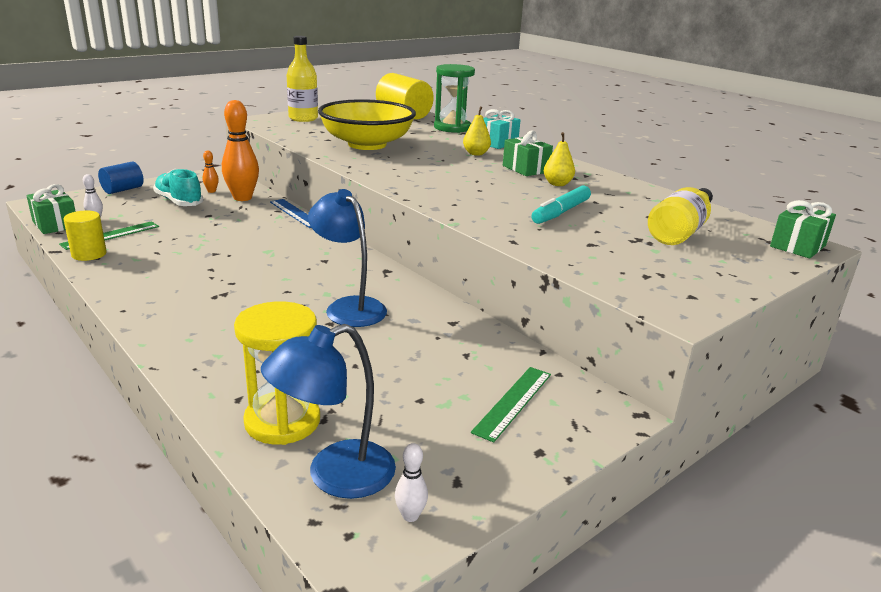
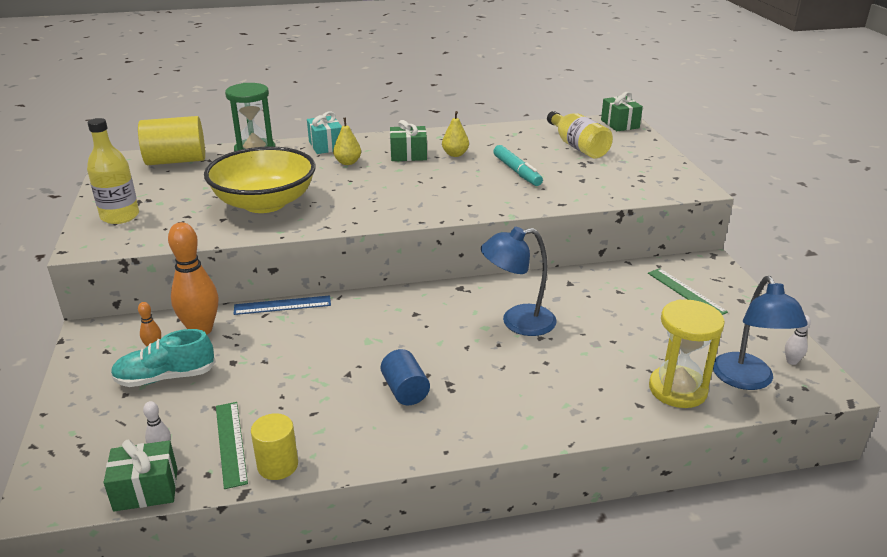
camera: 60 degrees left, 5 degrees up
(123, 190) = (67, 418): blue cylinder -> blue cylinder (405, 390)

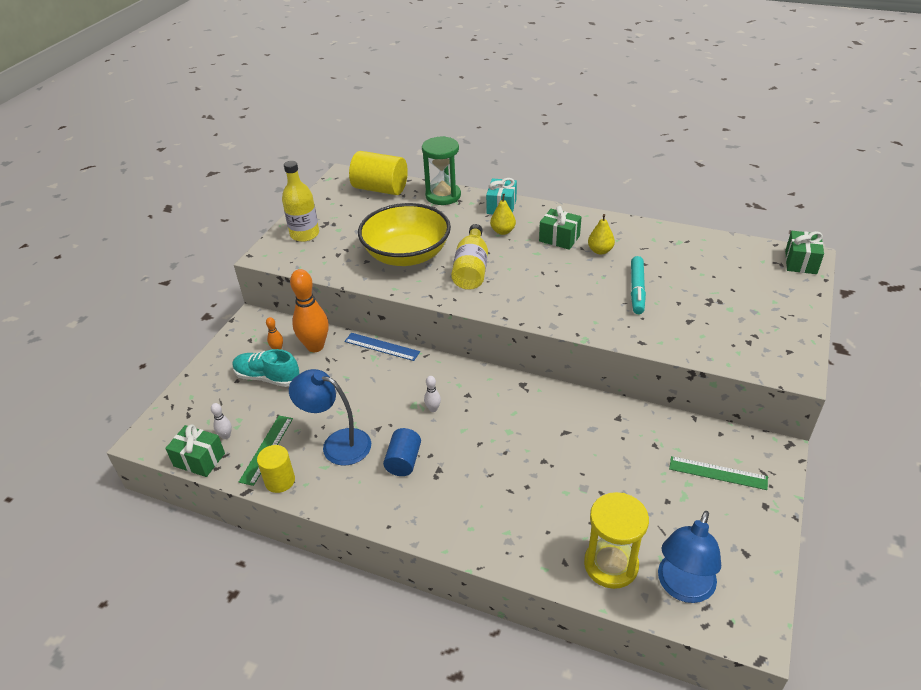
camera: 35 degrees right, 10 degrees up
(517, 322) = (538, 438): blue lamp -> blue lamp (337, 444)
(578, 146) = (726, 278): yellow bottle -> yellow bottle (471, 269)
(686, 292) = (718, 473): green ruler -> green ruler turned 75 degrees counterclockwise
(791, 361) = (746, 591): white bowling pin -> white bowling pin (433, 409)

